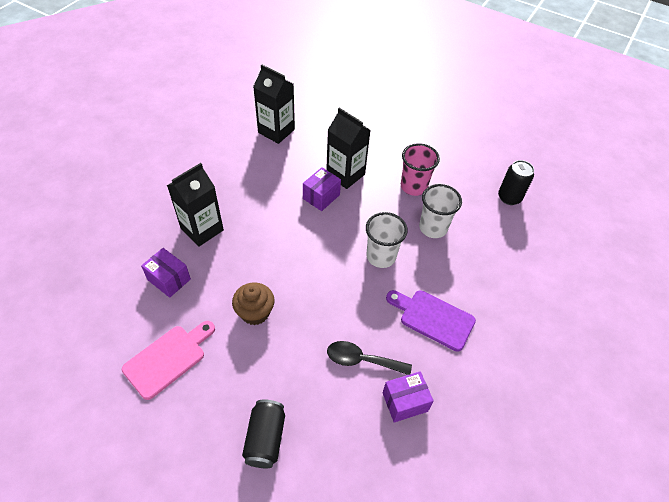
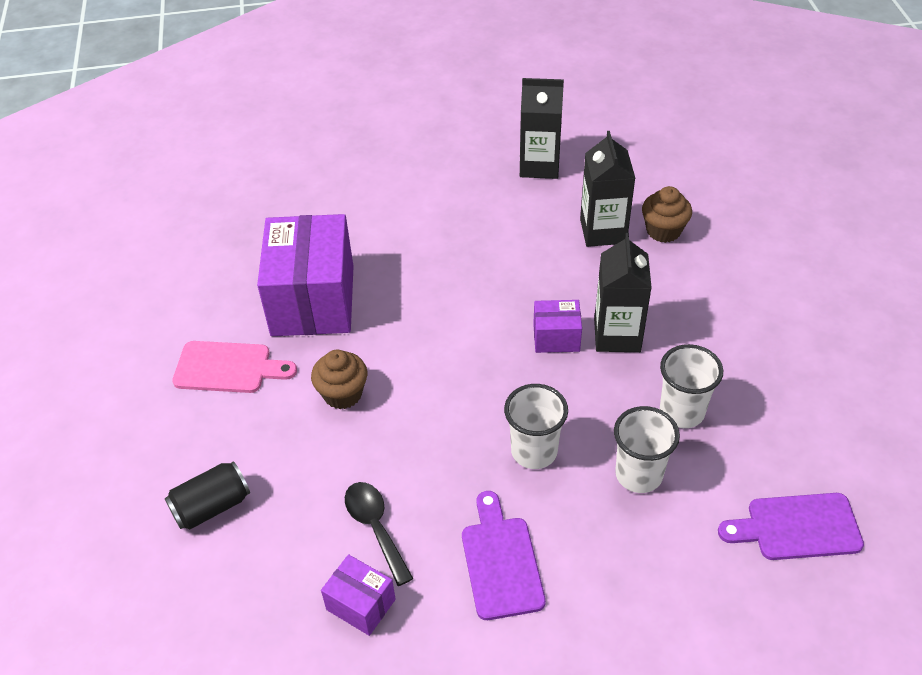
camera: 55 degrees right, 5 degrees down
(169, 279) = (313, 300): purple box -> purple box, size x2.15
(202, 229) = (397, 277): black carton -> black carton (539, 165)
(303, 112) = (663, 231): none -> brown cupcake
(413, 187) = (682, 412): pink cup -> white cup
(509, 197) = (797, 527): black can -> purple cutting board

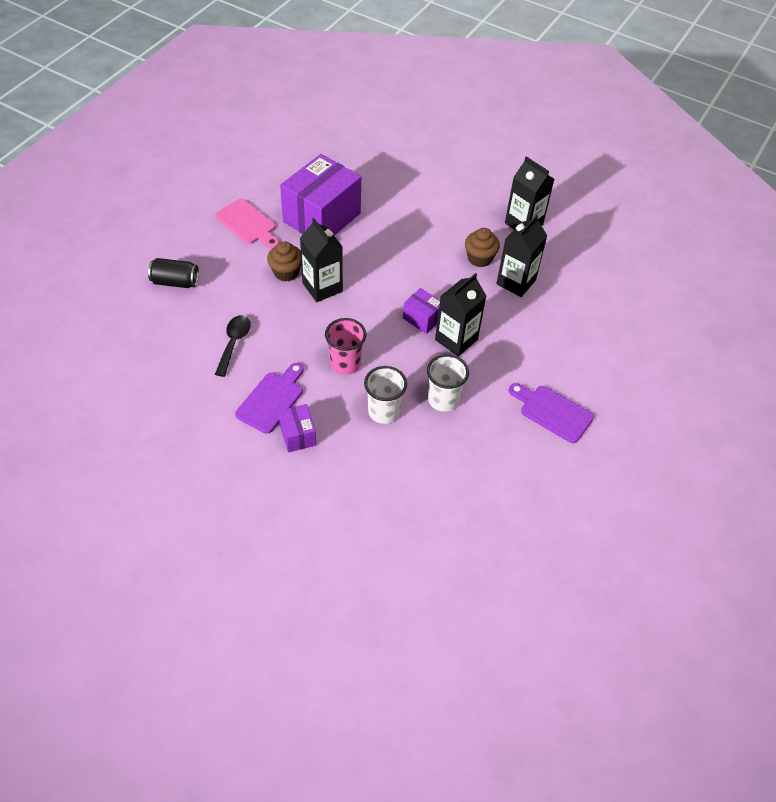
camera: 35 degrees right, 5 degrees up
(361, 604) = (191, 370): purple box -> purple box (298, 435)
(406, 381) = (322, 287): none -> black carton
(534, 451) = (345, 364): white cup -> pink cup
(663, 231) = (551, 304): brown cupcake -> brown cupcake (479, 258)
(797, 527) = (433, 495): purple cutting board -> purple cutting board (553, 412)

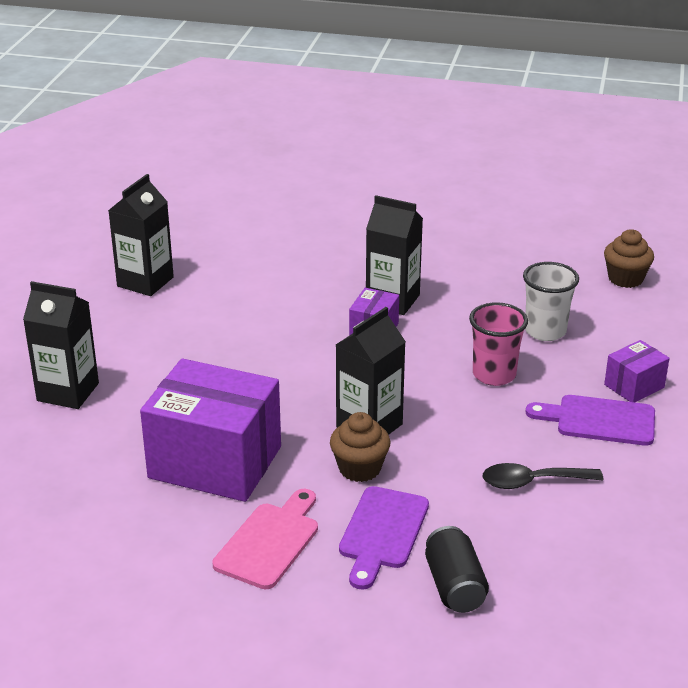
camera: 105 degrees left, 20 degrees down
(443, 400) = (494, 294): white cup -> none
(479, 258) = (233, 305): brown cupcake -> brown cupcake (625, 279)
(516, 282) = (263, 273): black carton -> black carton (68, 392)
(553, 412) = (455, 226): purple cutting board -> purple cutting board (382, 532)

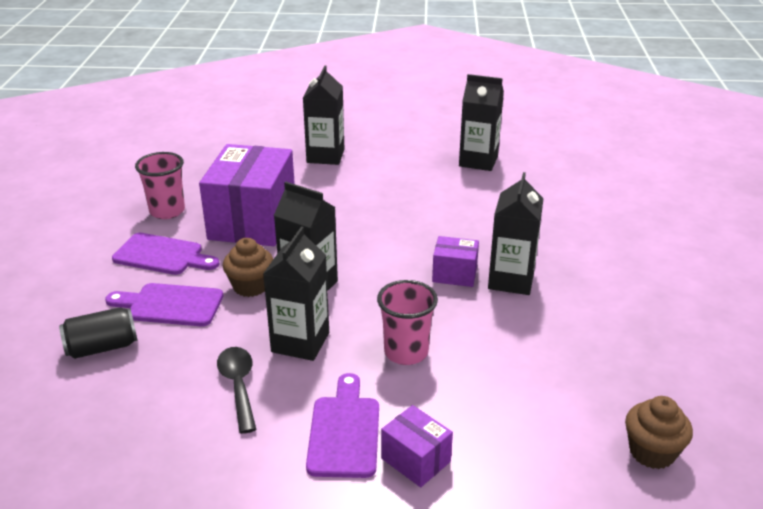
camera: 80 degrees right, 0 degrees up
(155, 540) = (167, 211): none -> pink cup
(270, 542) = (162, 255): pink cutting board -> purple cutting board
(468, 438) = (300, 342): none -> black carton
(545, 331) = (500, 385): white cup -> none

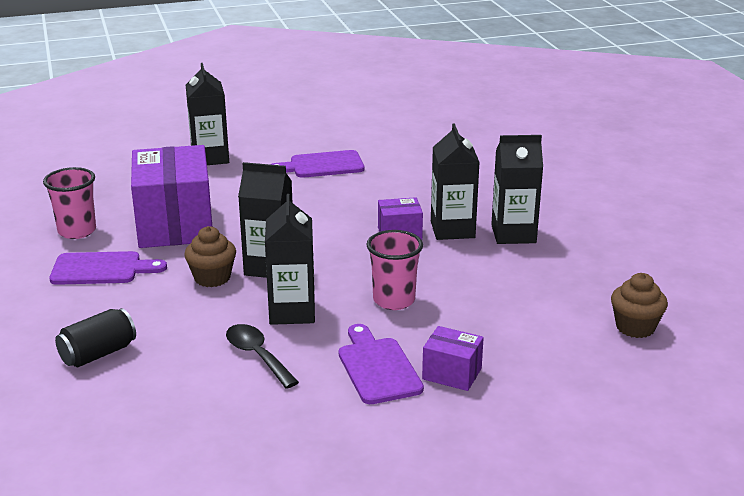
camera: 20 degrees left, 5 degrees down
(170, 305) = (142, 307): purple cutting board -> purple cutting board (322, 165)
(478, 161) = (364, 140): black carton -> black carton (513, 234)

